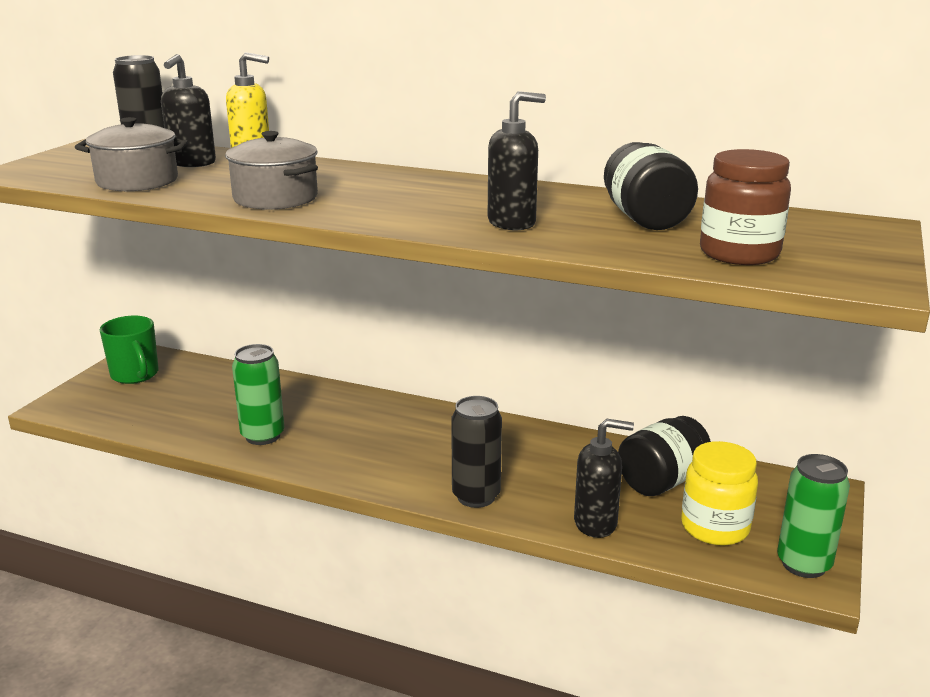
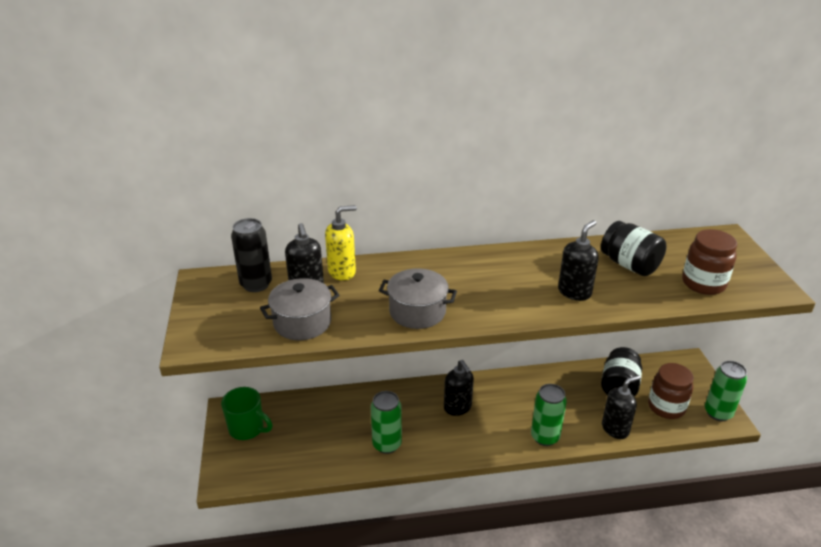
camera: 30 degrees left, 10 degrees up
(395, 431) = (457, 408): none -> black soap dispenser
(476, 496) = (545, 437): black can -> green can
(715, 527) = (666, 407): yellow jar -> brown jar

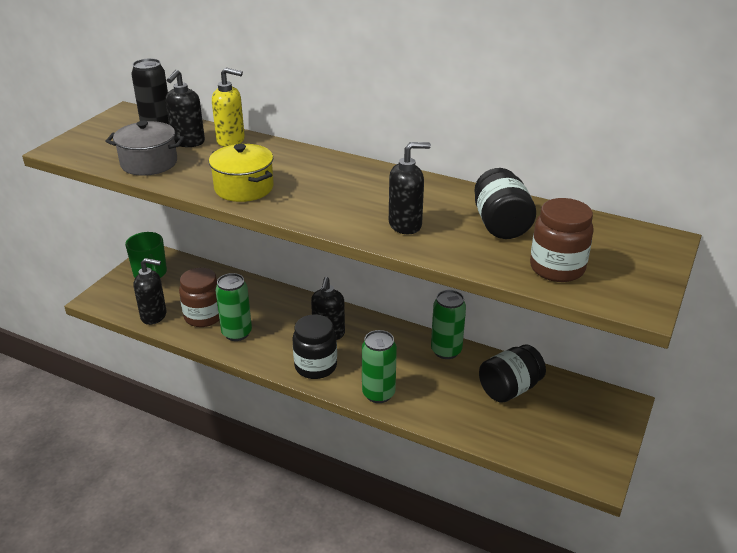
camera: 35 degrees right, 0 degrees up
(417, 312) = (244, 188): grey pot -> yellow pot
(478, 440) = (315, 366): none -> black jar
(615, 429) = (457, 421): black soap dispenser -> black soap dispenser (154, 316)
(666, 407) = (539, 430): brown jar -> brown jar (203, 316)
(718, 413) = (594, 464): green can -> green can (446, 351)

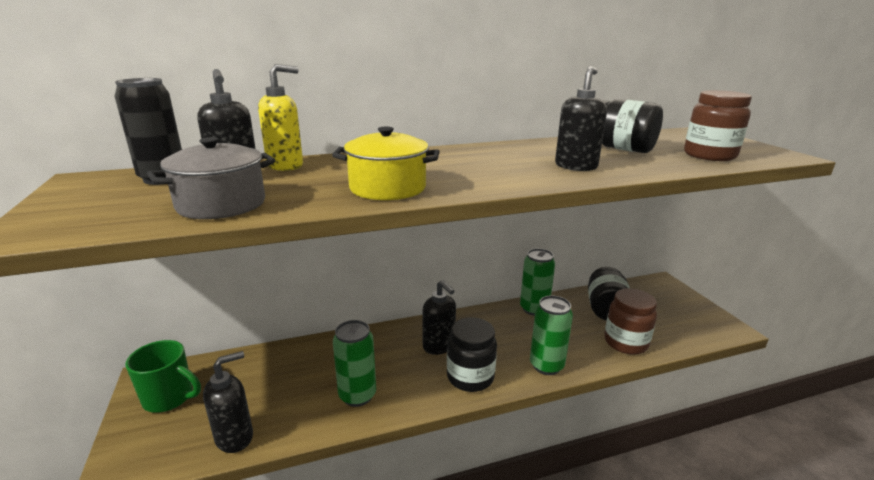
camera: 45 degrees left, 10 degrees down
(203, 316) = (298, 402): brown jar -> brown jar (625, 342)

